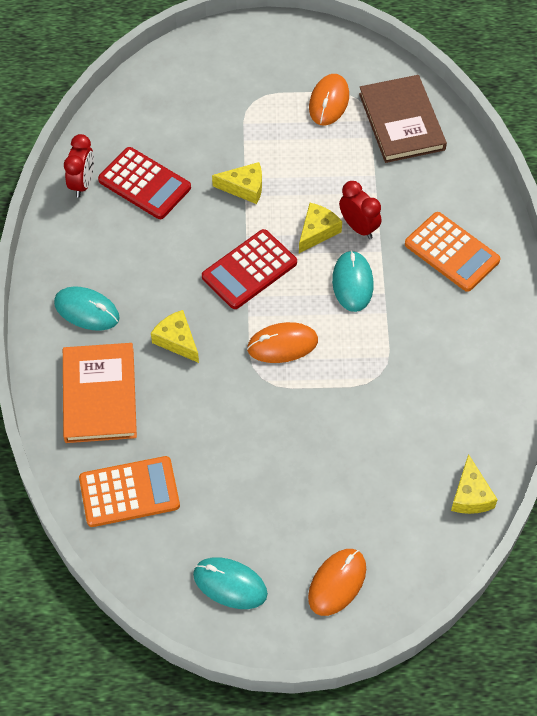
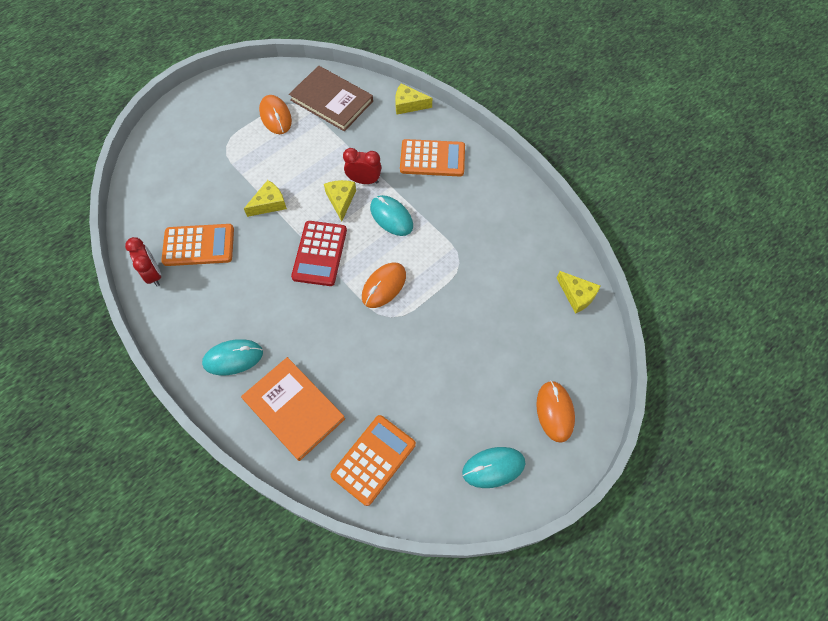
camera: 40 degrees left, 5 degrees up
(144, 184) = (198, 245): red calculator -> orange calculator
(177, 340) = (313, 333): yellow cheese -> yellow cheese (408, 104)

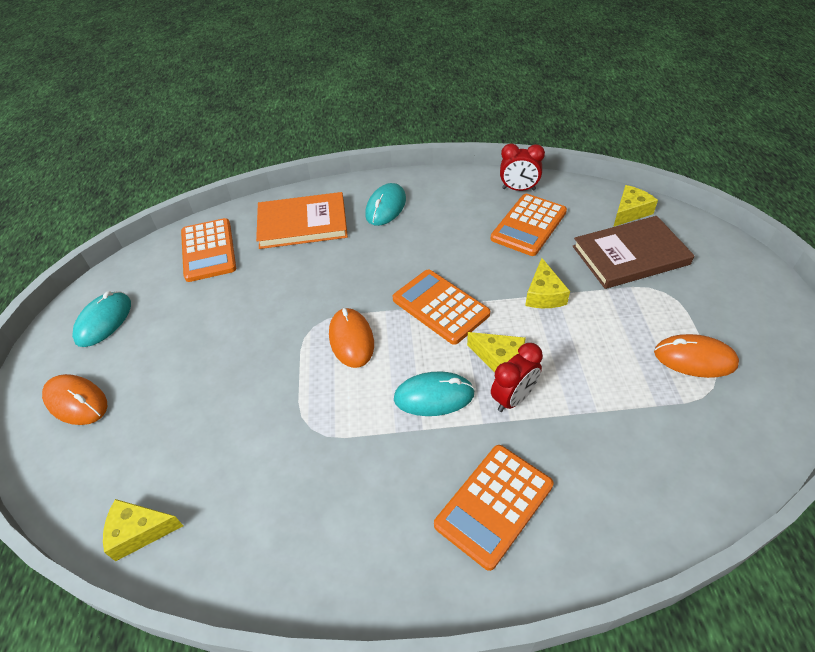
camera: 130 degrees right, 15 degrees down
(320, 253) = (440, 307): red calculator -> orange calculator
(331, 101) = (696, 438): brown book -> brown book (630, 255)
(408, 104) = (632, 543): yellow cheese -> yellow cheese (630, 212)

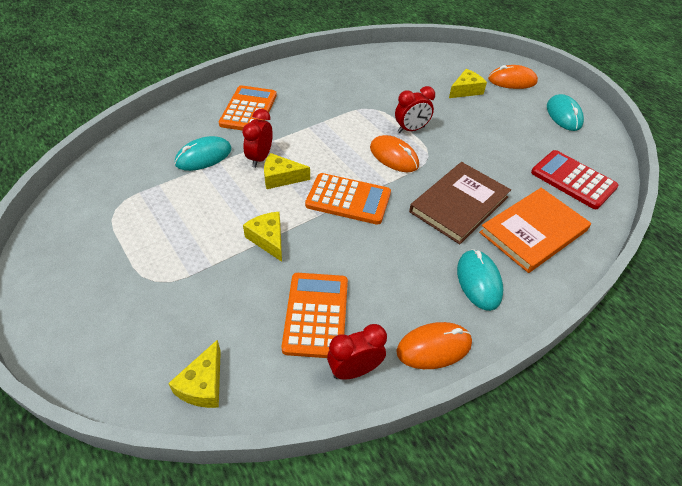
camera: 145 degrees right, 0 degrees up
(139, 532) = (411, 56): yellow cheese -> yellow cheese (465, 90)
(208, 250) = (573, 180): orange calculator -> red calculator
(296, 370) = (411, 129): none -> red clock
(434, 396) = (312, 143): turquoise mouse -> turquoise mouse (203, 156)
(630, 255) = (194, 314): brown book -> brown book (459, 204)
(694, 358) = (128, 226): orange mouse -> orange mouse (434, 347)

